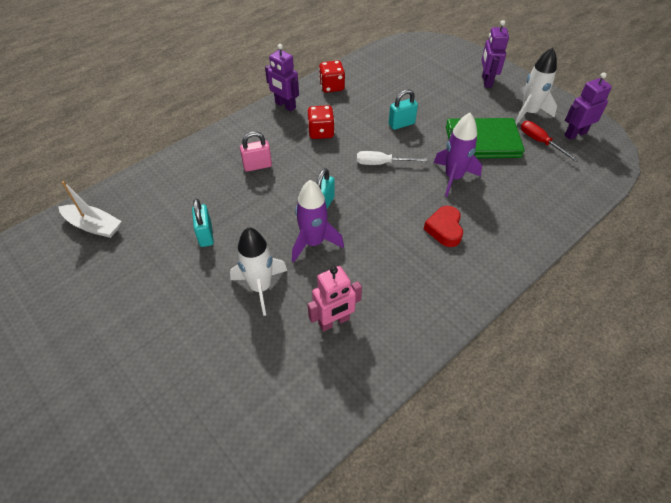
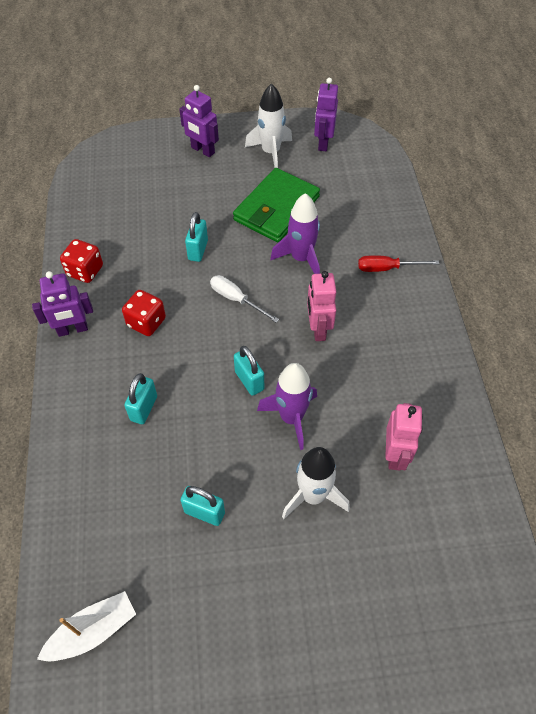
camera: 55 degrees left, 5 degrees up
(257, 166) = (144, 408): pink padlock -> turquoise padlock
(382, 163) = (236, 299): white screwdriver -> white screwdriver turned 90 degrees clockwise
(401, 219) = (318, 329): none -> pink robot
(444, 229) = (354, 305): red heart -> none
(540, 142) = (312, 171): red screwdriver -> red screwdriver (387, 268)

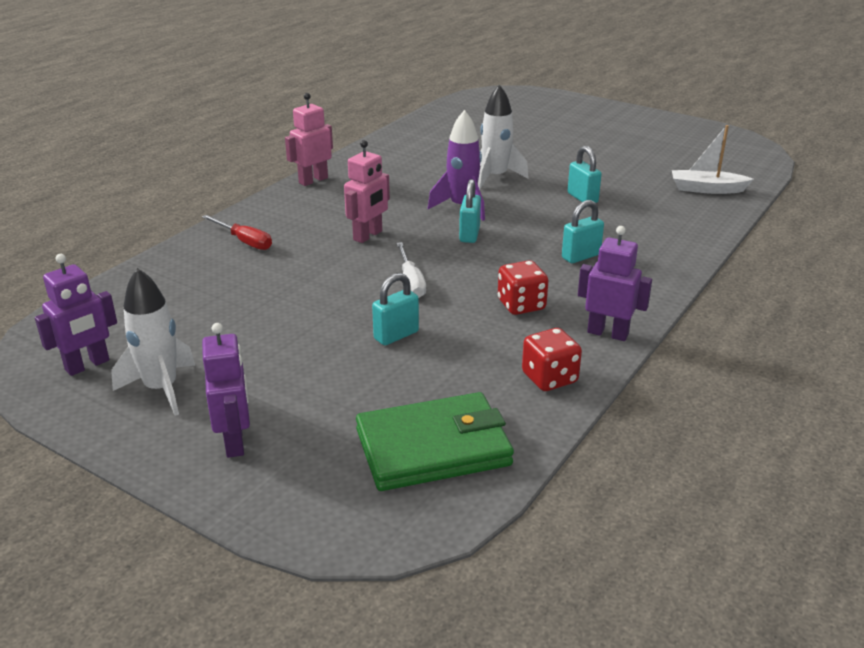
camera: 140 degrees left, 25 degrees down
(276, 208) = (257, 329): green wallet -> green wallet (433, 447)
(301, 258) = (304, 281): purple rocket -> none
(395, 455) = (414, 170): pink robot -> pink robot (313, 180)

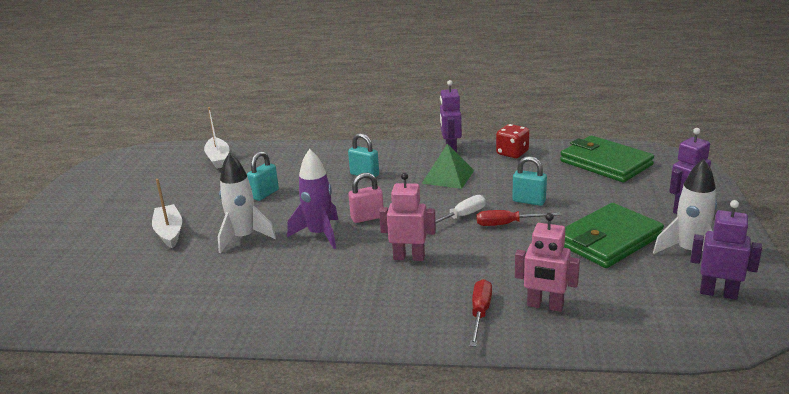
camera: 115 degrees left, 5 degrees down
(252, 349) = (608, 240): none -> green wallet
(313, 180) = (316, 333): pink robot -> pink robot (545, 306)
(362, 303) = (507, 224): none -> red screwdriver
(469, 235) = (367, 218): turquoise padlock -> pink padlock
(521, 305) = (448, 176): red dice -> green pyramid
(542, 152) = (169, 232): none -> white boat

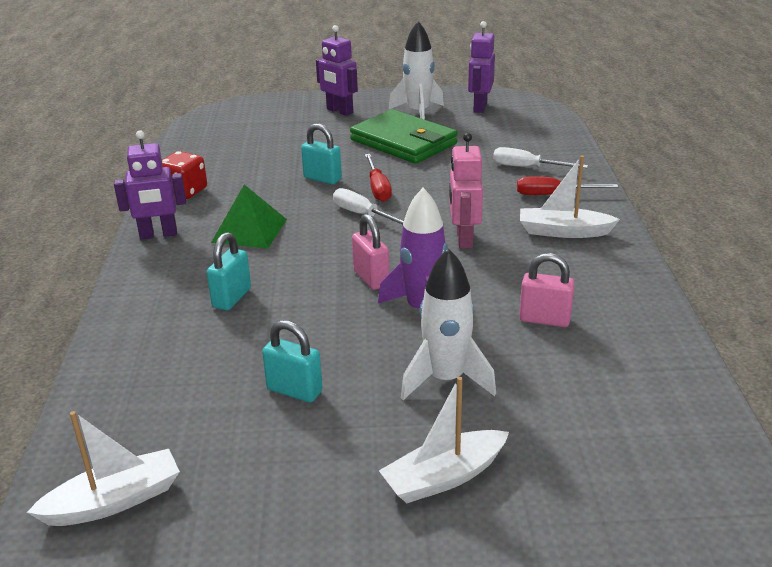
camera: 100 degrees left, 5 degrees up
(283, 280) = (544, 319): none -> pink padlock
(406, 308) = (563, 232): none -> white boat
(529, 201) = (322, 179): turquoise padlock -> turquoise padlock turned 75 degrees counterclockwise
(545, 306) = (527, 167): pink robot -> white screwdriver
(605, 163) = (229, 141): green wallet -> none

